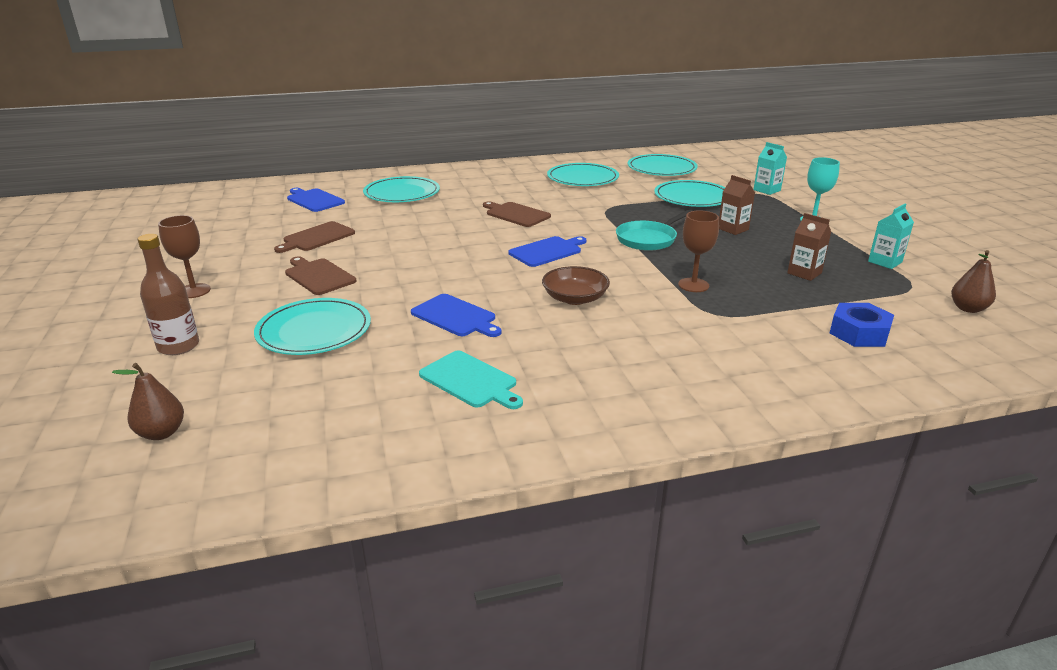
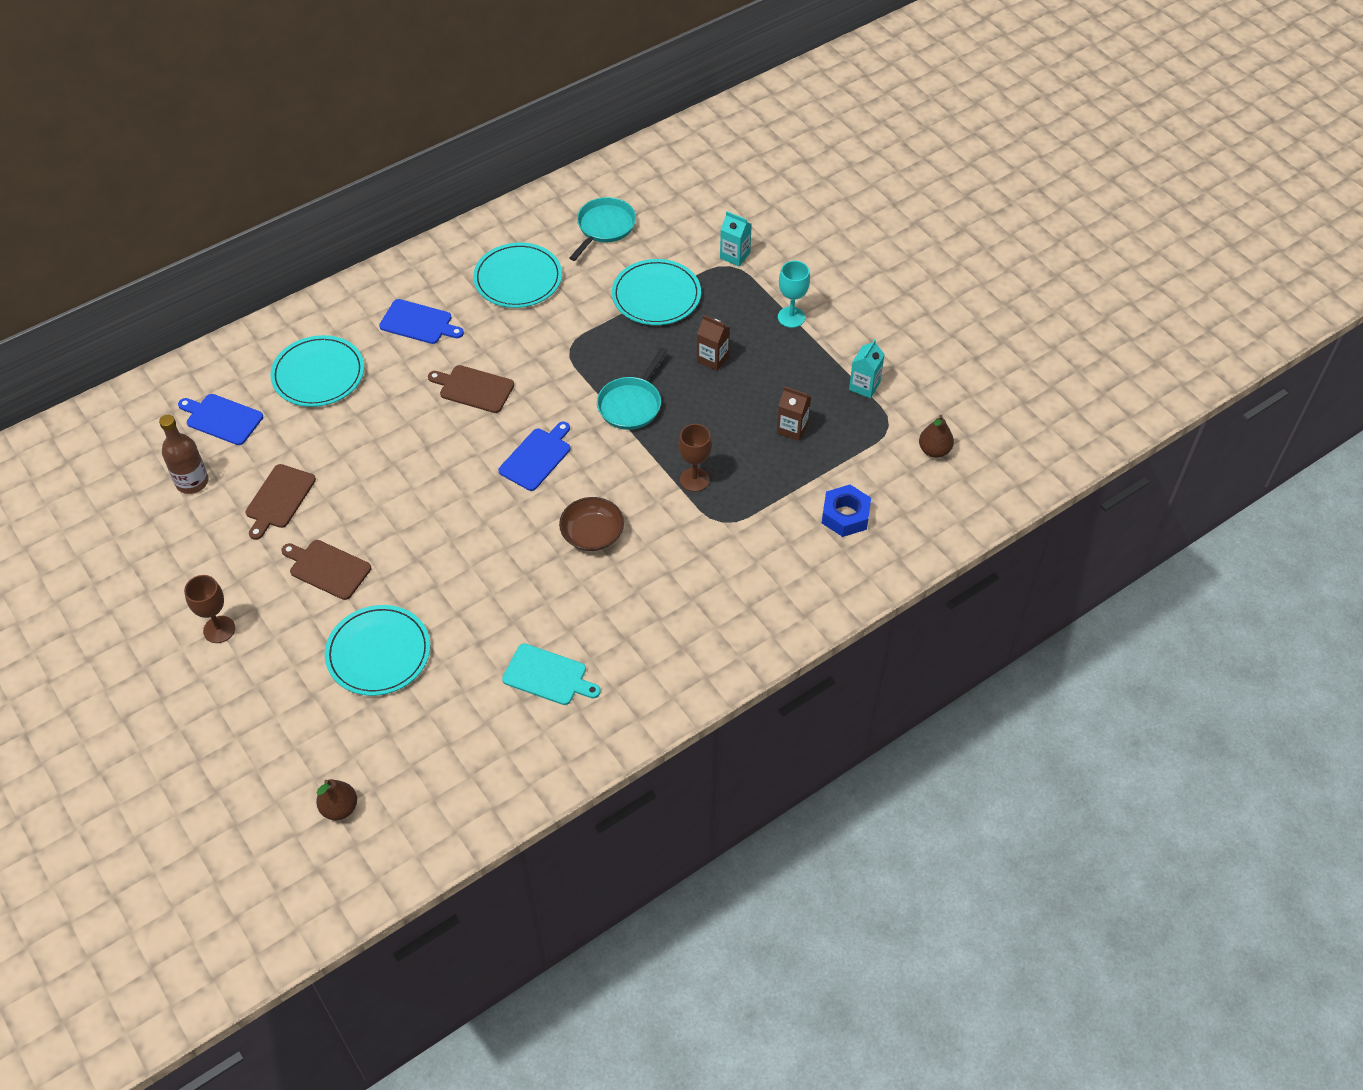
camera: 20 degrees left, 25 degrees up
(178, 346) = (271, 710): brown bottle -> brown bottle (192, 482)
(455, 316) = (495, 594): blue cutting board -> blue cutting board (418, 323)
(661, 168) = (604, 227): turquoise plate -> turquoise pan

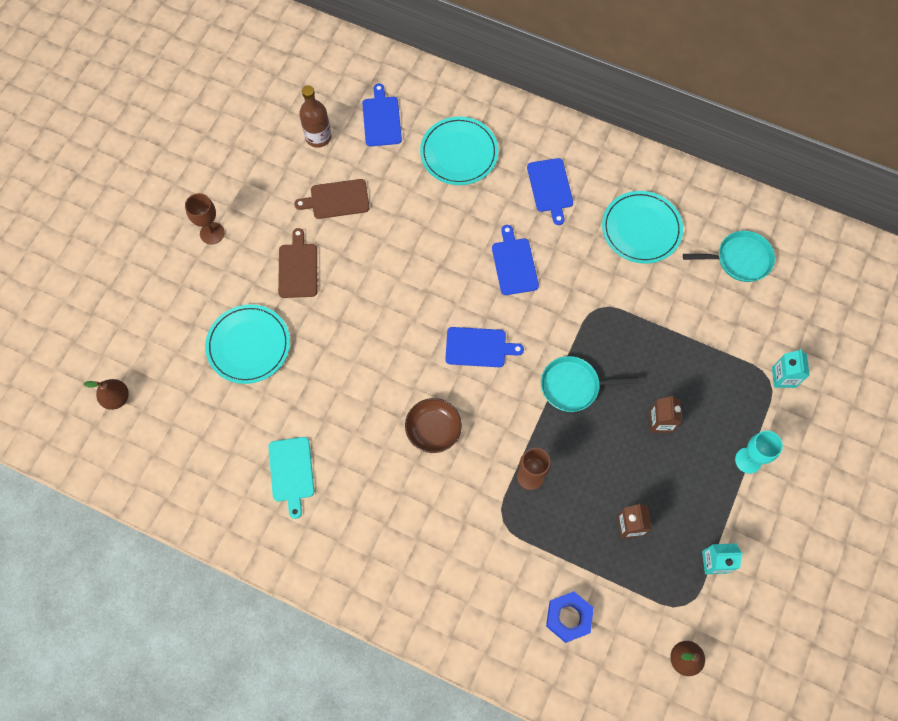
camera: 60 degrees right, 15 degrees up
(474, 388) = (514, 264): brown cutting board -> blue cutting board
(656, 295) = (696, 340): turquoise plate -> none

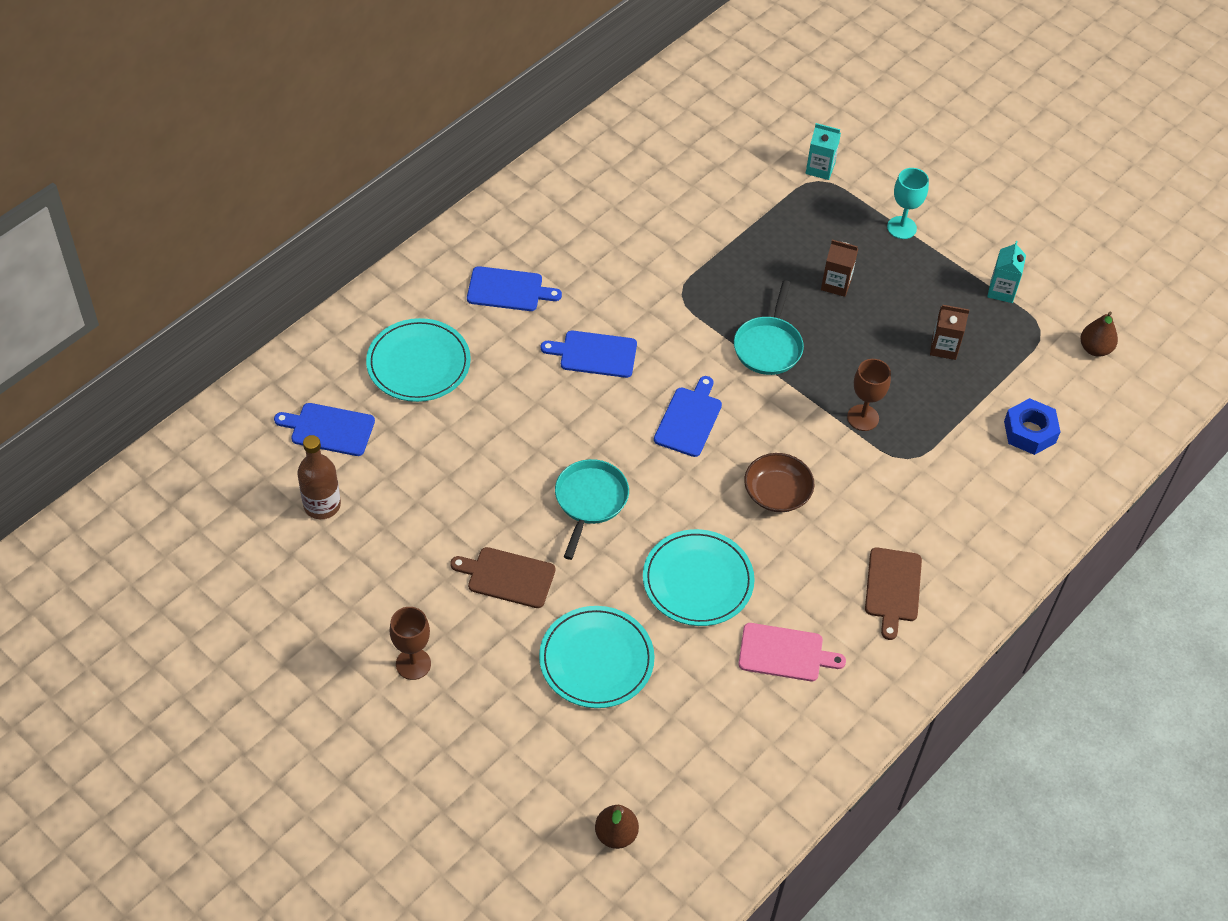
camera: 75 degrees left, 15 degrees down
(291, 472) = (784, 653): turquoise cutting board -> pink cutting board
(337, 199) = (426, 509): brown cutting board -> brown cutting board (893, 588)
(641, 229) = (598, 225): turquoise plate -> turquoise plate (698, 580)
(739, 259) = (671, 156): turquoise pan -> turquoise pan (590, 501)

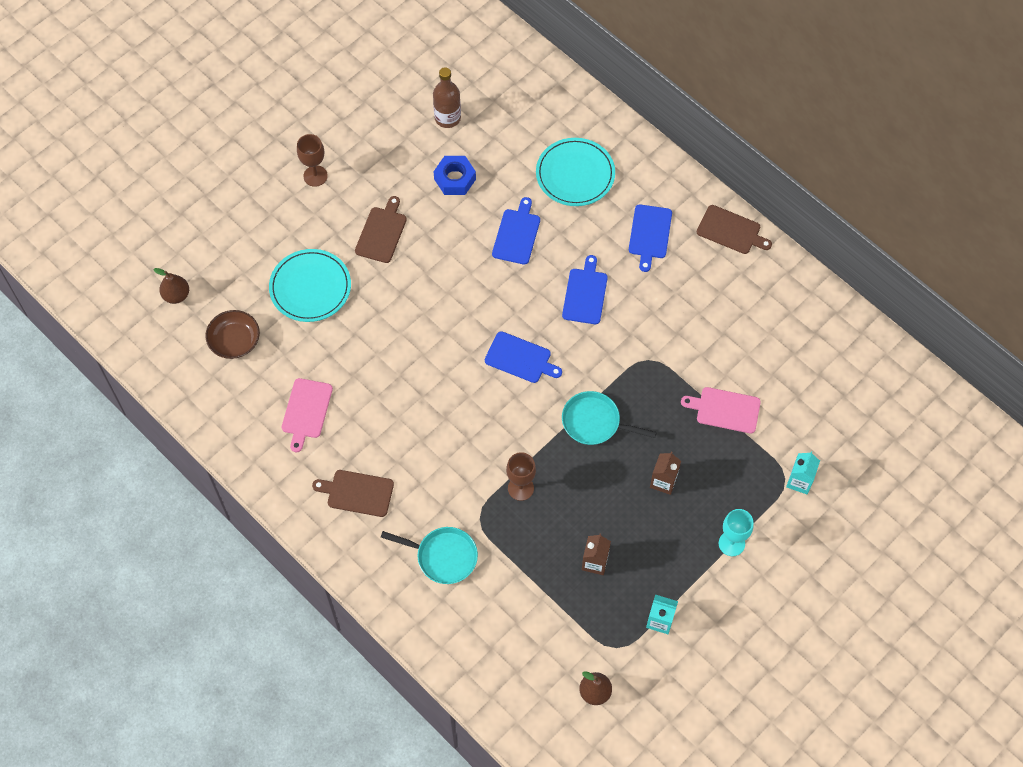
camera: 95 degrees right, 10 degrees up
(329, 429) = (514, 119): blue cutting board -> blue cutting board (517, 234)
(503, 214) = (731, 231): none -> brown cutting board
(590, 501) = (445, 287): turquoise pan -> turquoise pan (443, 557)
(698, 580) = (372, 356): turquoise plate -> none
(740, 227) = (725, 410): none -> pink cutting board
(777, 493) = (448, 417): brown bowl -> brown bowl (234, 341)
(1029, 432) = (504, 620): blue nut -> blue nut (455, 179)

